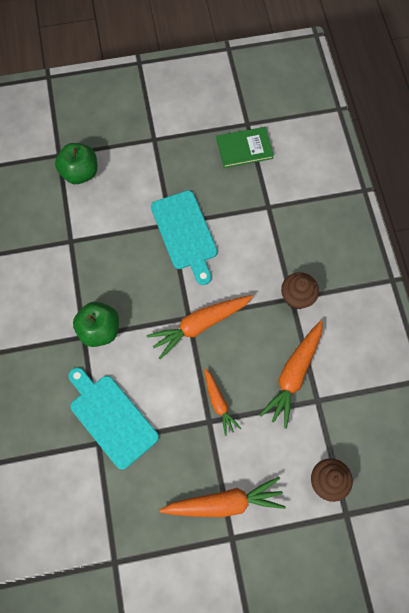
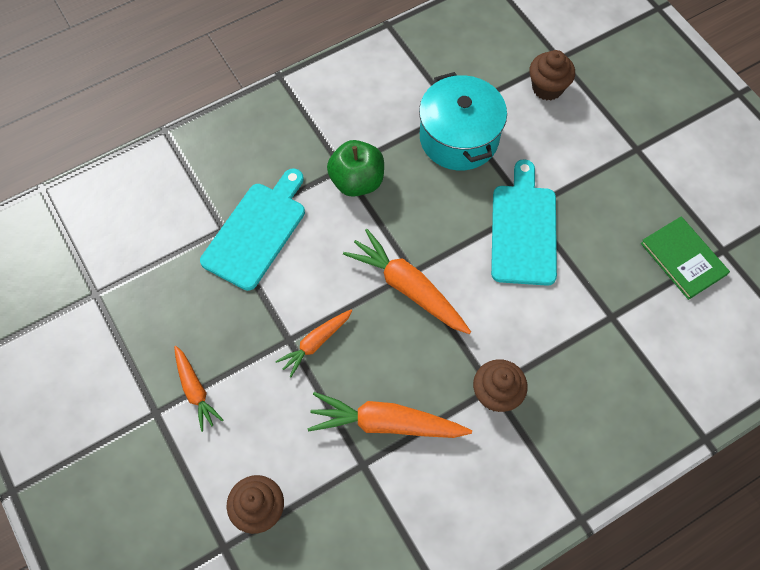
camera: 70 degrees right, 5 degrees down
(80, 173) = (547, 88): green apple -> brown cupcake
(94, 246) = (459, 138): none -> turquoise pot
(185, 233) = (523, 229): turquoise cutting board -> turquoise cutting board turned 135 degrees clockwise
(224, 502) = (195, 390): orange carrot -> orange carrot, size x0.60

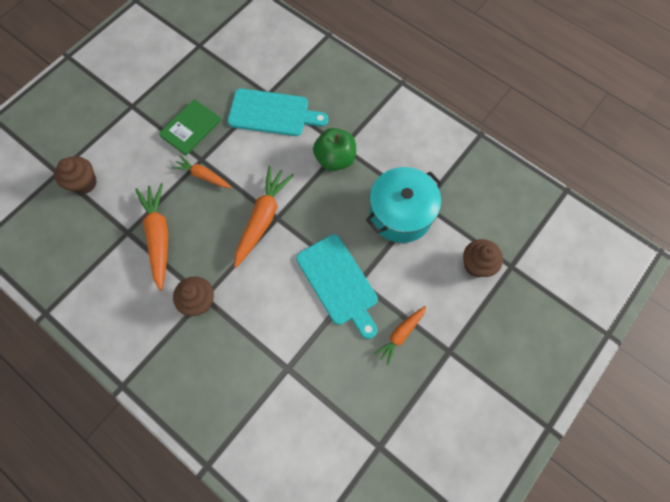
camera: 70 degrees right, 5 degrees up
(195, 390) = (151, 121): orange carrot -> orange carrot (400, 334)
(523, 229) = (339, 283): turquoise cutting board -> turquoise cutting board turned 75 degrees clockwise
(683, 259) = (358, 414): green book -> green book (191, 128)

